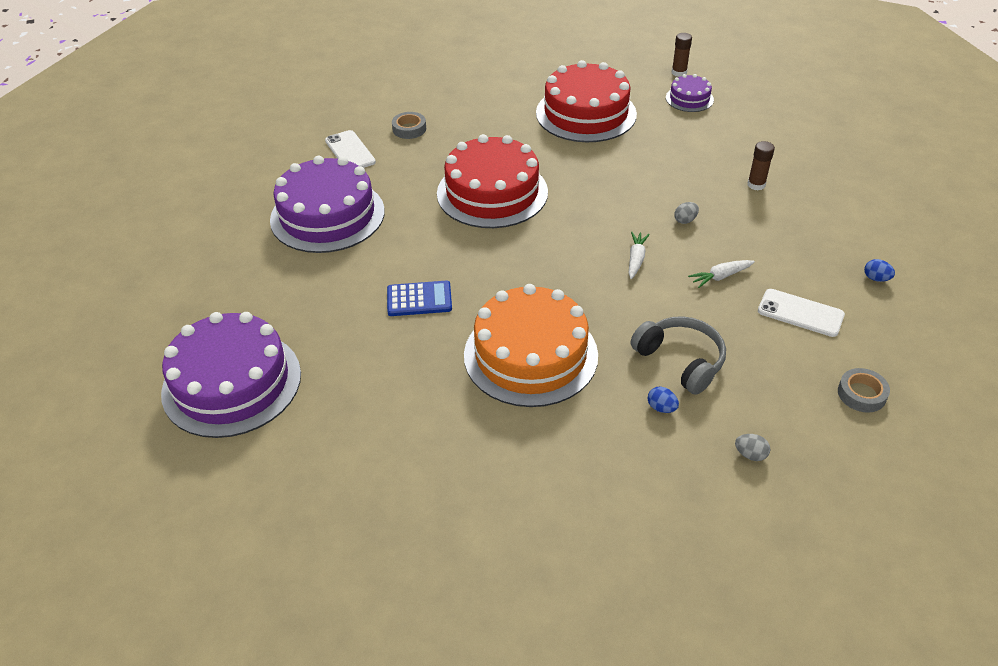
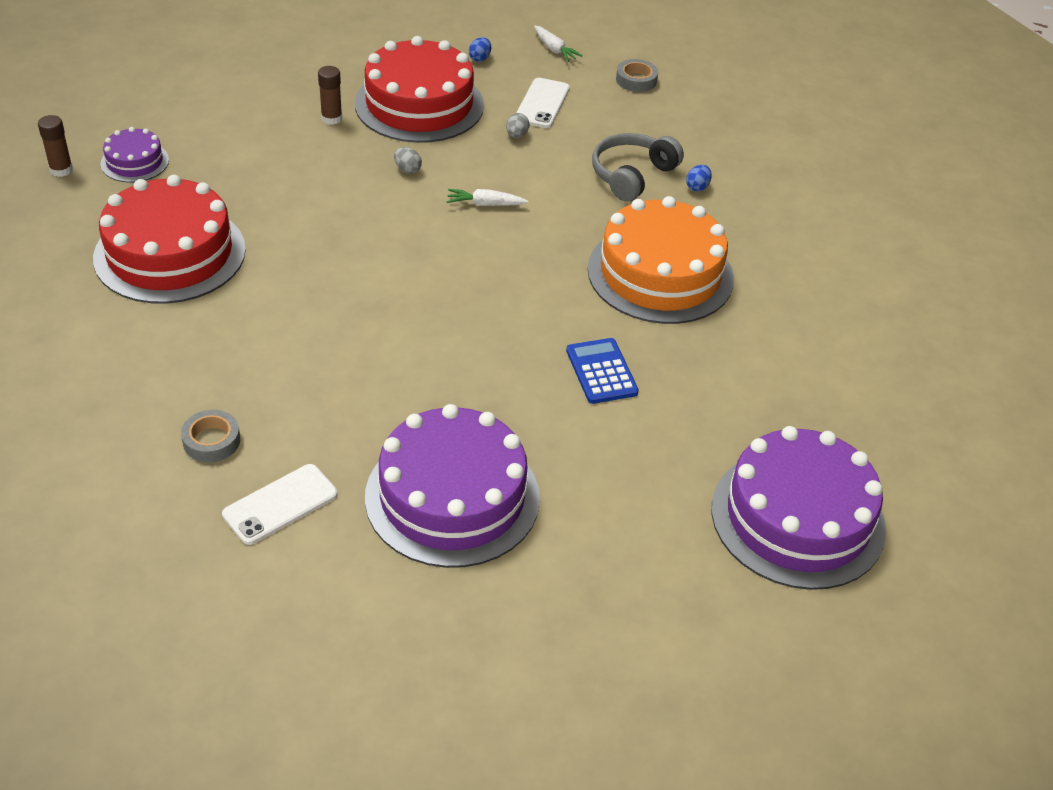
camera: 105 degrees left, 0 degrees up
(492, 193) = (373, 330): red cake -> red cake (419, 104)
(720, 277) = (500, 148): white carrot -> white carrot (554, 49)
(750, 454) = (729, 140): grey egg -> grey egg (517, 135)

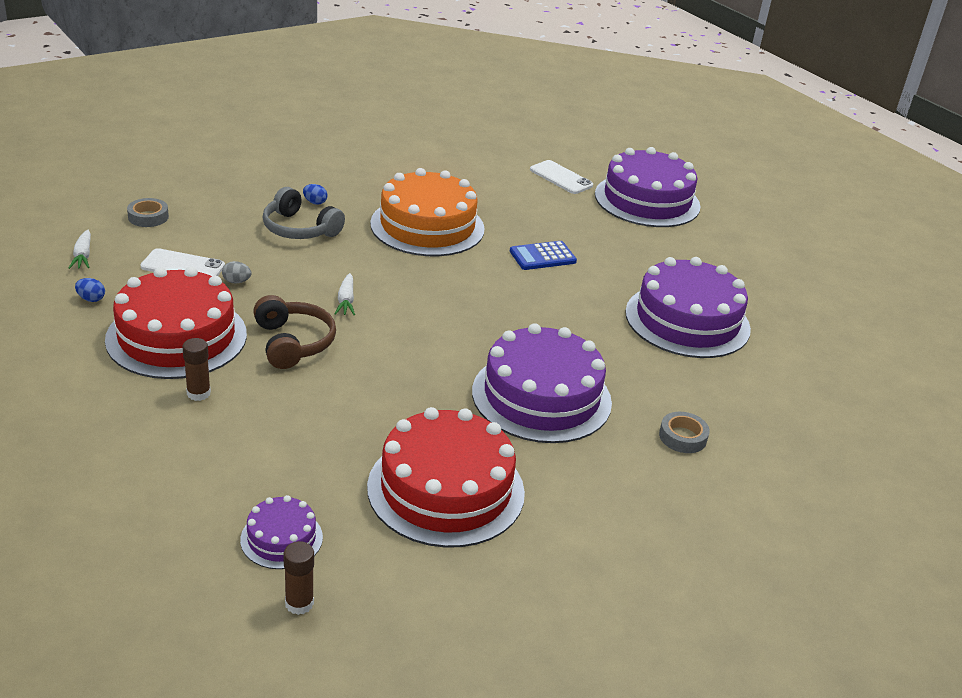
camera: 95 degrees left, 10 degrees down
(280, 504) = (730, 396): white phone -> white phone (561, 178)
(301, 333) = (541, 396): none -> purple cake
(407, 169) = (293, 343): grey egg -> brown headphones
(554, 49) = (83, 256): white carrot -> white carrot turned 120 degrees clockwise

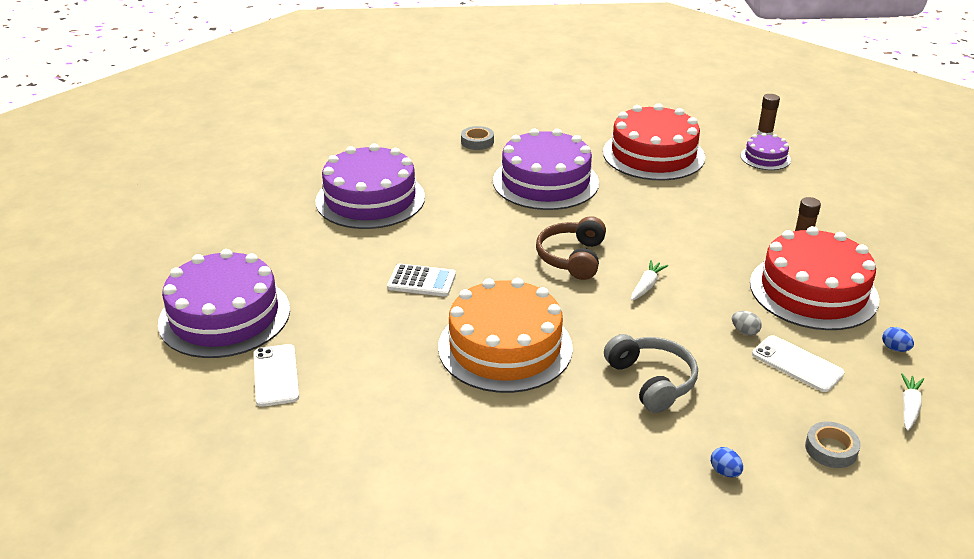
camera: 145 degrees left, 0 degrees up
(293, 343) = (712, 261): brown headphones -> brown headphones (572, 258)
(315, 202) = (613, 418): blue egg -> blue egg (725, 472)
(542, 256) = (421, 281): blue calculator -> white calculator

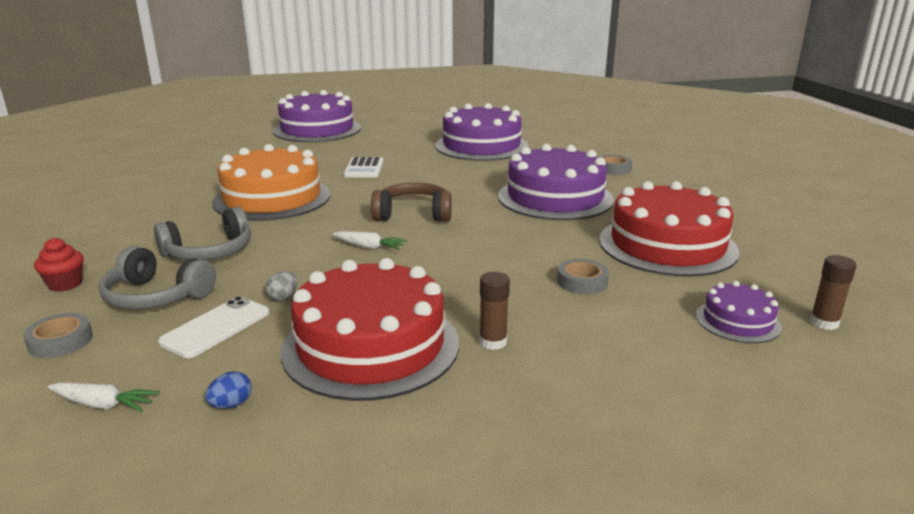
camera: 80 degrees right, 10 degrees down
(276, 375) = (251, 145): white phone -> none
(714, 198) = (582, 282): none -> grey tape
(725, 472) = (65, 284): blue egg -> red cupcake
(747, 404) = (156, 296): none -> grey headphones

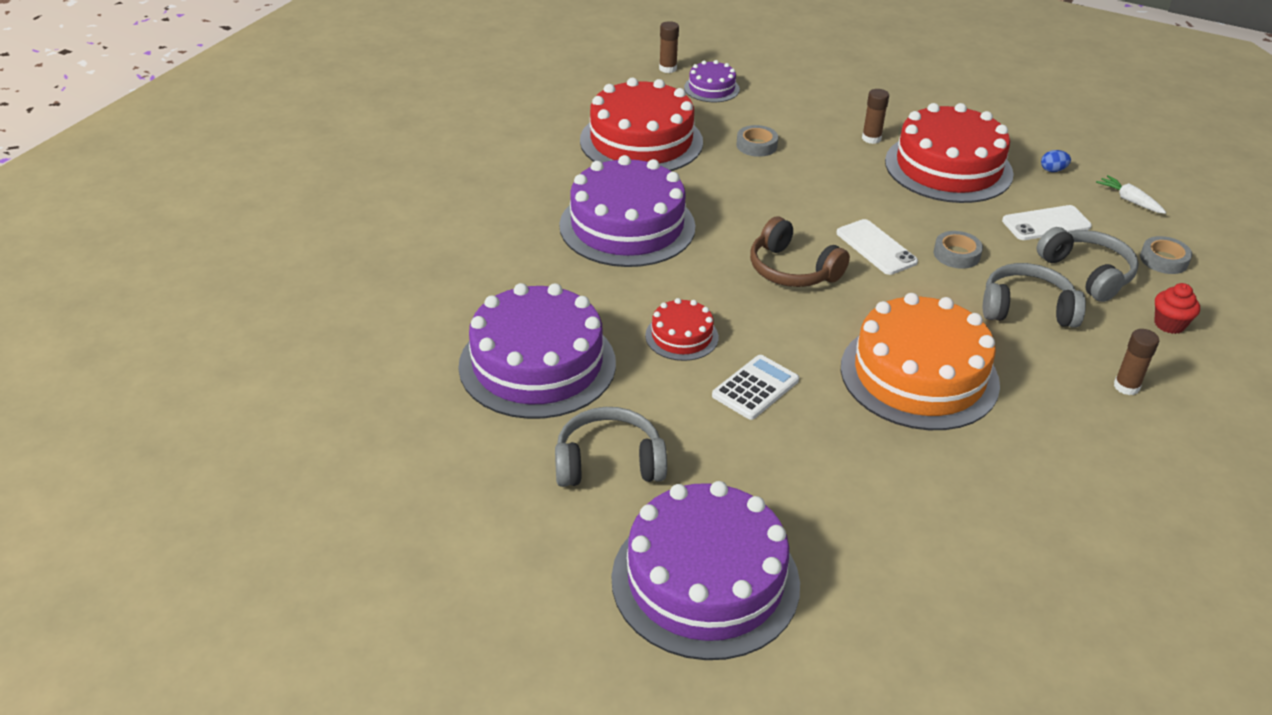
camera: 140 degrees left, 15 degrees up
(112, 235) = (1126, 386): none -> brown glue stick
(283, 297) = (984, 228): grey egg -> none
(369, 247) = (876, 247): white carrot -> white phone
(398, 137) = (609, 462): none -> grey headphones
(431, 171) = (681, 336): none -> red cake
(613, 169) = (487, 236): grey tape -> grey tape (956, 254)

